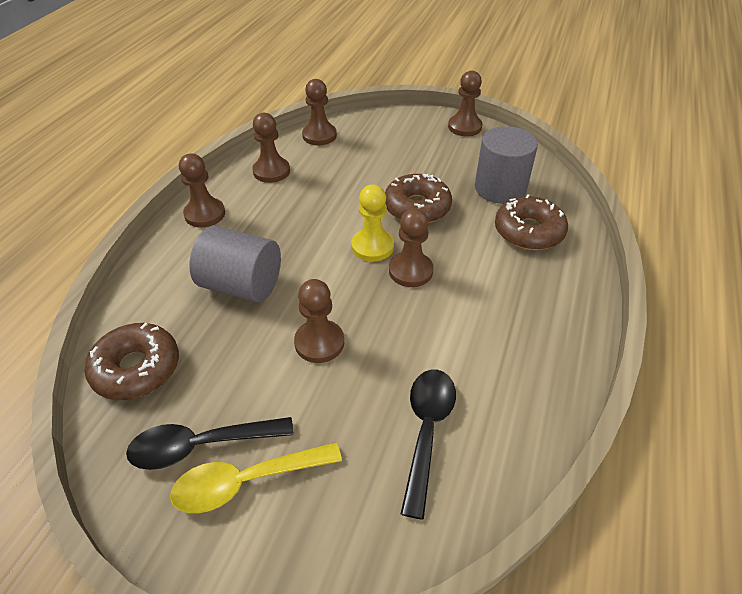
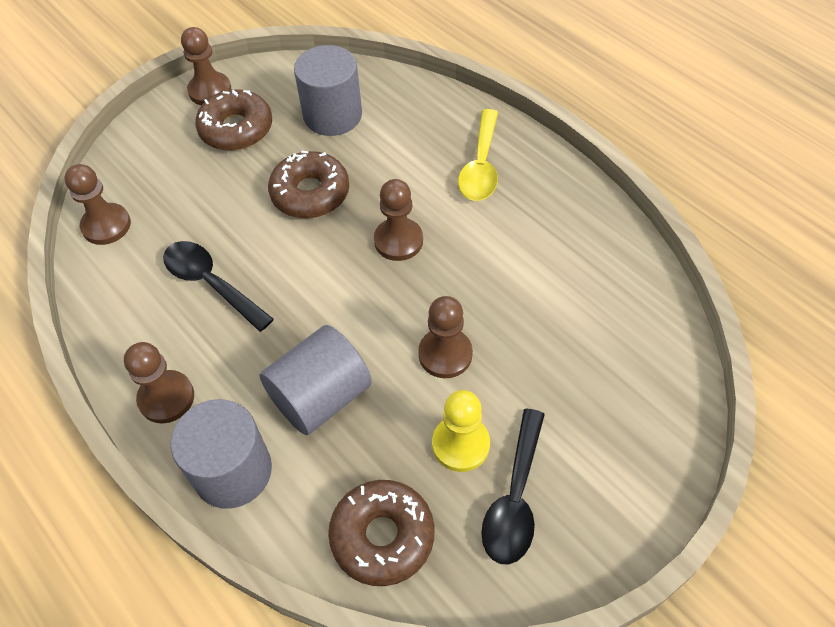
camera: 60 degrees left, 10 degrees up
(162, 267) = (232, 471): none -> grey cylinder
(246, 482) = (572, 470): yellow spoon -> yellow spoon (481, 166)
(271, 171) = (138, 300): brown pawn -> none
(372, 246) = (342, 256): yellow pawn -> yellow pawn (460, 444)
(426, 430) = (586, 313): black spoon -> black spoon (211, 283)
(528, 232) = (408, 128): brown donut -> brown donut (236, 129)

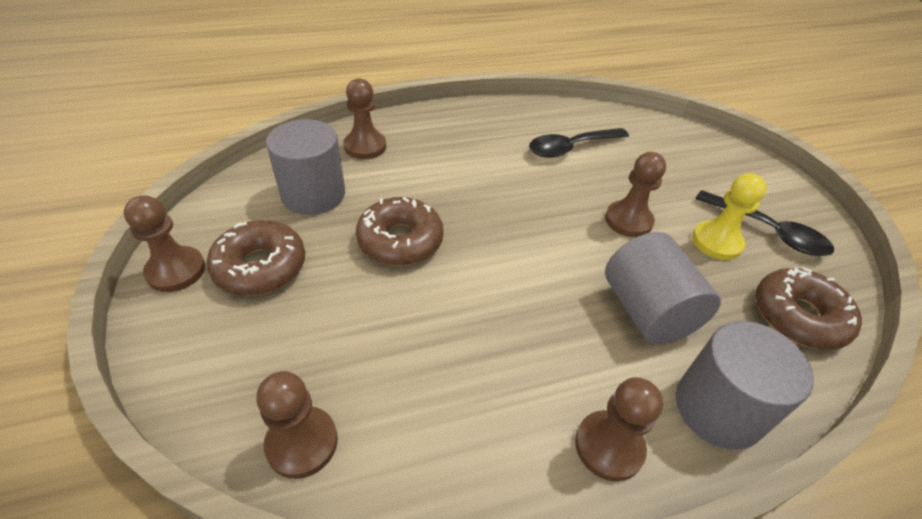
camera: 70 degrees left, 10 degrees down
(211, 283) = (467, 355): black spoon -> black spoon (571, 148)
(398, 241) = (497, 206): brown pawn -> brown pawn (365, 146)
(481, 166) = (449, 138): yellow spoon -> none

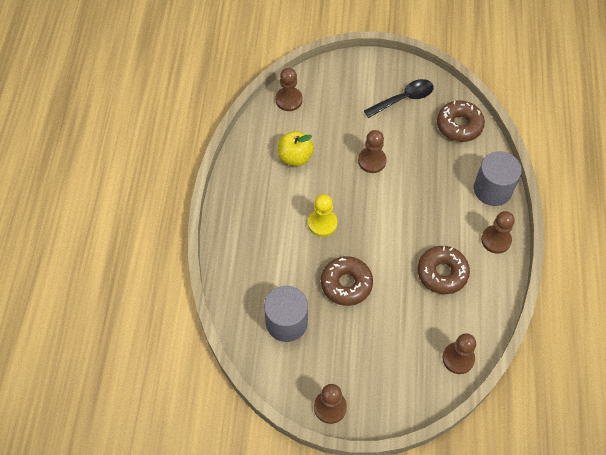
camera: 65 degrees left, 15 degrees up
(260, 267) = (342, 362): brown donut -> brown donut (442, 273)
(365, 146) = (246, 279): brown pawn -> brown pawn (289, 100)
(571, 148) = (295, 157): black spoon -> yellow apple
(647, 311) = (435, 187): grey cylinder -> none
(716, 242) = (402, 128): yellow pawn -> yellow pawn (322, 223)

